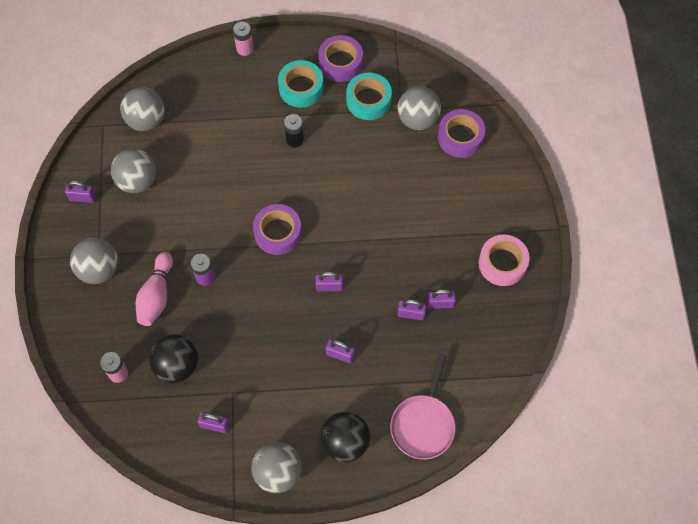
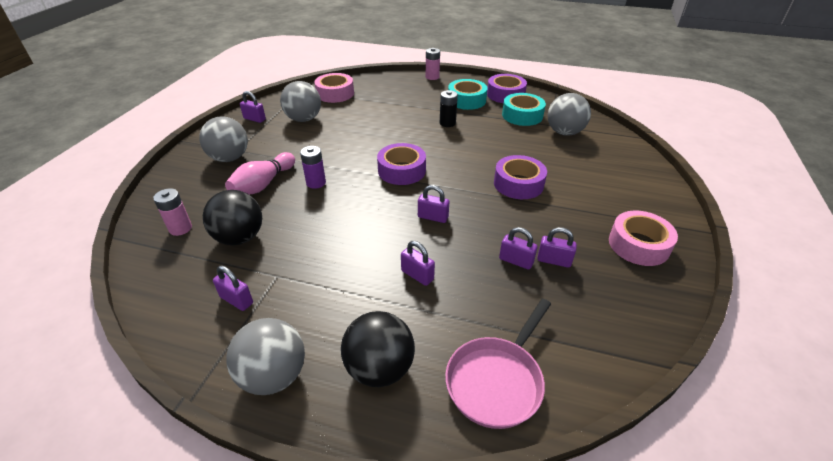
camera: 20 degrees right, 25 degrees down
(146, 120) = (335, 94): grey ball -> pink tape
(460, 137) = (604, 149): purple tape -> purple tape (518, 184)

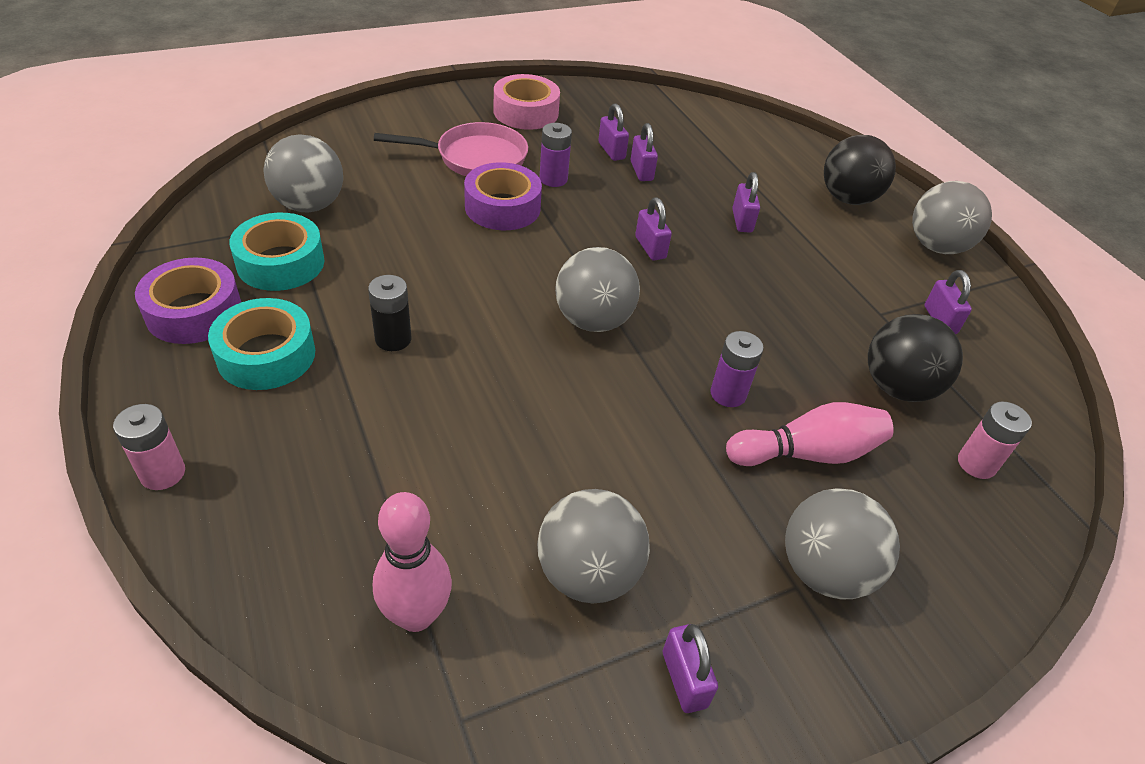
camera: 135 degrees left, 5 degrees up
(335, 94) = (416, 615): pink tape -> pink bowling pin
(401, 170) = (593, 320): purple tape -> grey ball
(496, 380) = (773, 145): pink pan -> pink pan (475, 158)
(534, 215) = (553, 179): none -> purple battery

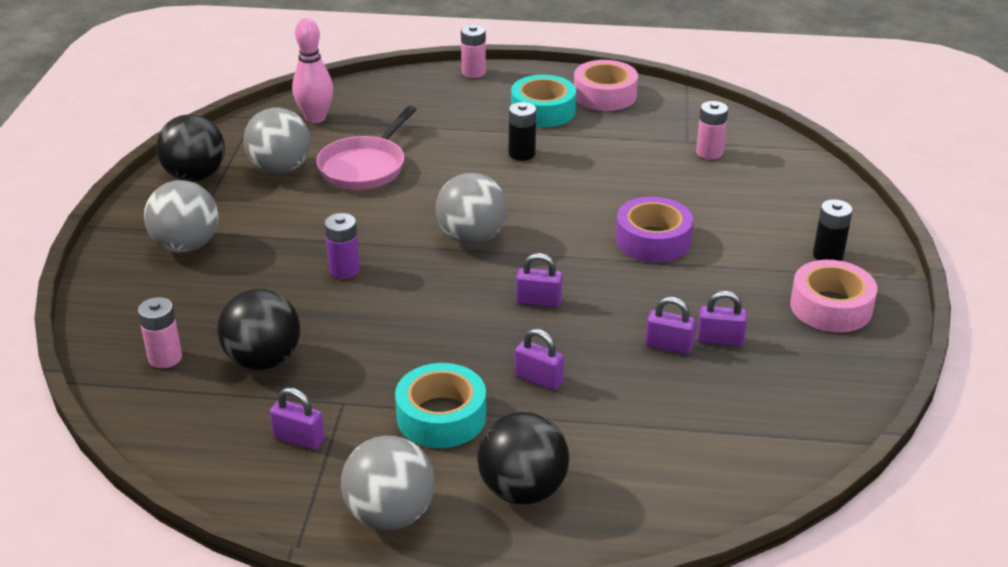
camera: 125 degrees right, 10 degrees down
(194, 312) = (605, 95): purple tape -> pink tape
(280, 263) = (638, 130): turquoise tape -> turquoise tape (441, 416)
(309, 205) = (709, 152): grey ball -> pink battery
(455, 120) = (828, 256): none -> black battery
(475, 158) = (745, 248): pink pan -> pink pan (365, 167)
(553, 179) = (684, 282): purple battery -> none
(684, 679) = (195, 176): purple padlock -> black ball
(807, 453) = (262, 281): pink bowling pin -> none

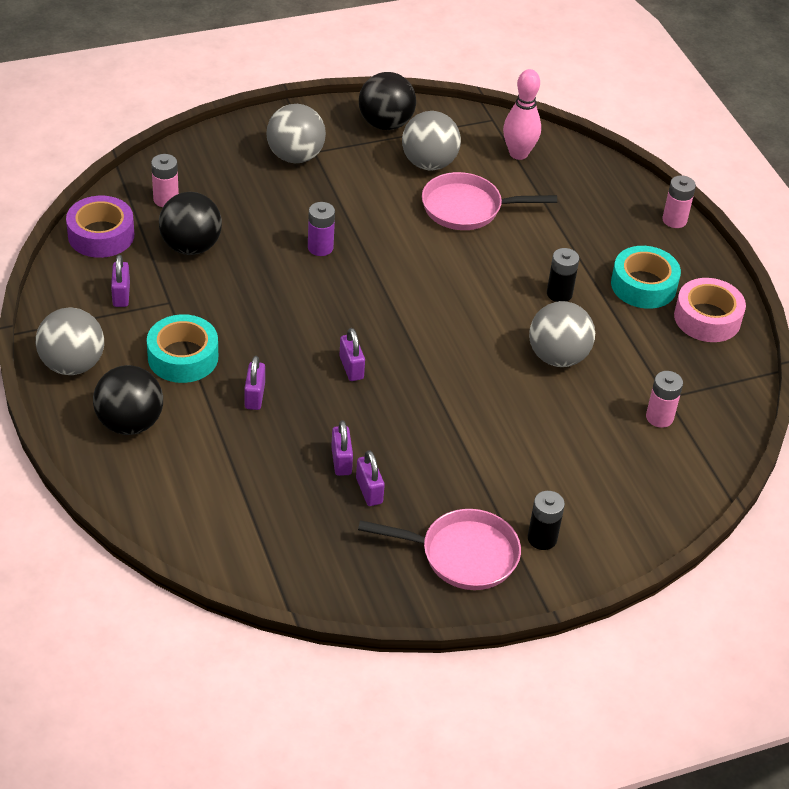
camera: 60 degrees right, 10 degrees up
(471, 238) = (410, 303): grey ball -> grey ball (557, 357)
(653, 240) = (484, 414): purple tape -> purple tape (101, 235)
(831, 307) = (462, 555): pink tape -> pink pan

